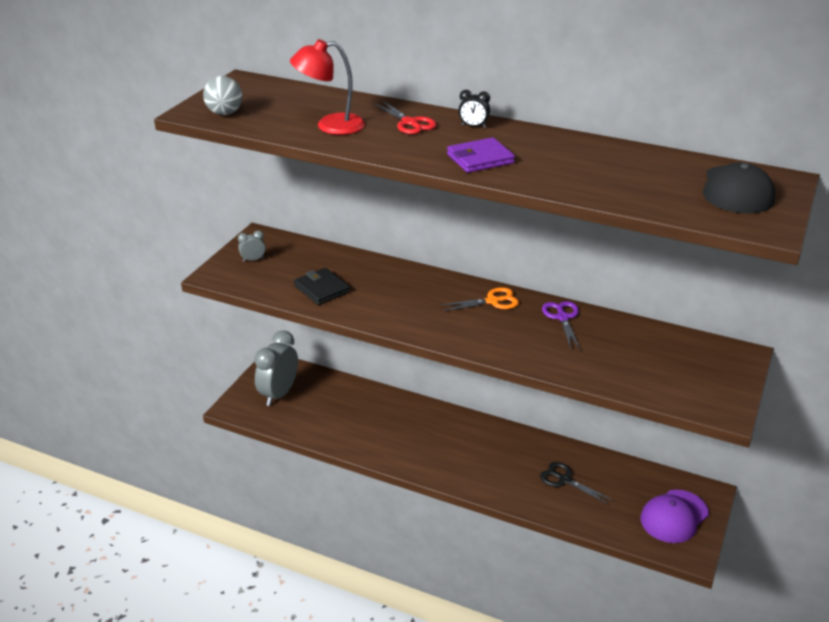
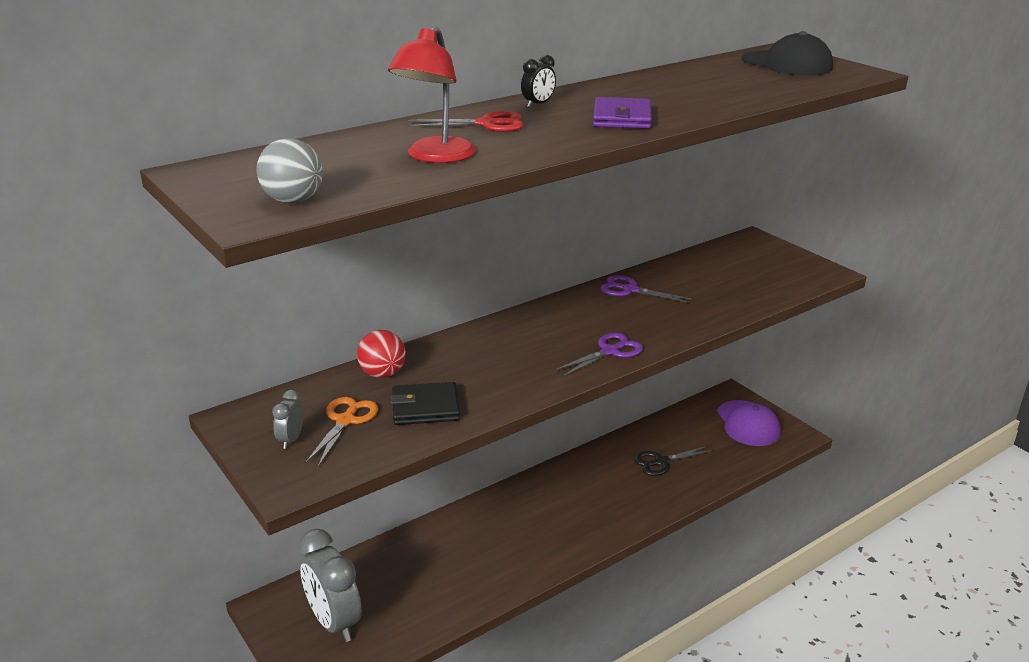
camera: 60 degrees left, 5 degrees down
(345, 261) = (382, 374): none -> red ball
(458, 335) = (610, 351): none -> purple scissors
(492, 301) = (566, 314): orange scissors -> orange scissors (345, 421)

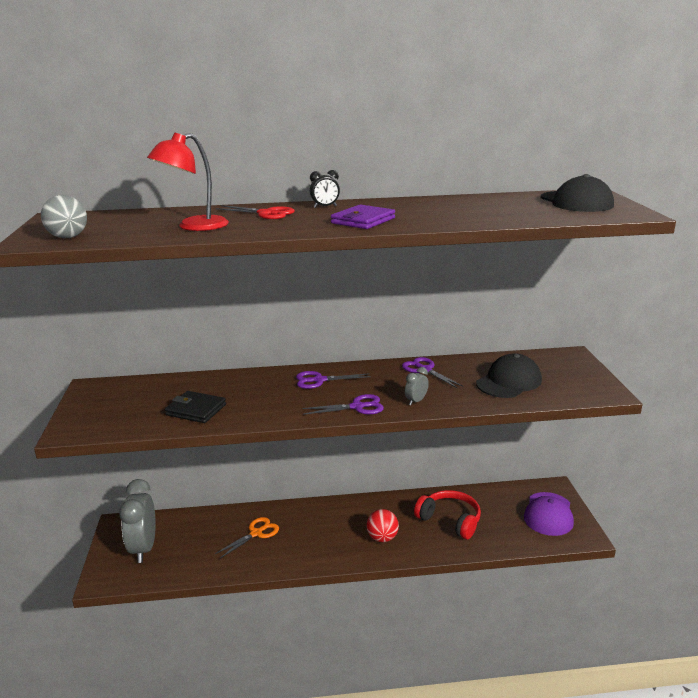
camera: 30 degrees right, 5 degrees down
(291, 440) = (102, 407): grey clock -> grey clock (416, 401)
(345, 421) = (143, 405): orange scissors -> orange scissors (256, 533)
(382, 374) = (198, 383): red ball -> red ball (382, 538)
(529, 331) = (319, 380): none -> purple scissors
(661, 462) = (450, 520): black scissors -> red headphones
(728, 283) = (509, 382): none -> black cap

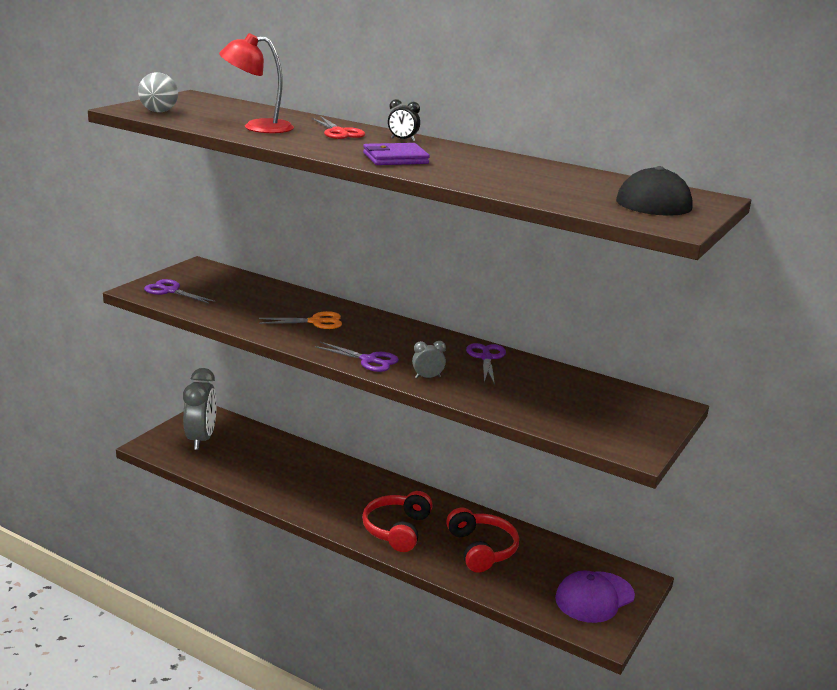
camera: 35 degrees right, 0 degrees up
(143, 548) = (201, 439): grey clock -> grey clock turned 150 degrees clockwise
(196, 410) = (243, 311): black wallet -> none
(256, 533) = (296, 471): orange scissors -> orange scissors (316, 322)
(319, 380) = (375, 328): purple scissors -> purple scissors (170, 291)
(382, 538) = (397, 529): red ball -> red headphones
(509, 382) = (550, 400): black cap -> none

